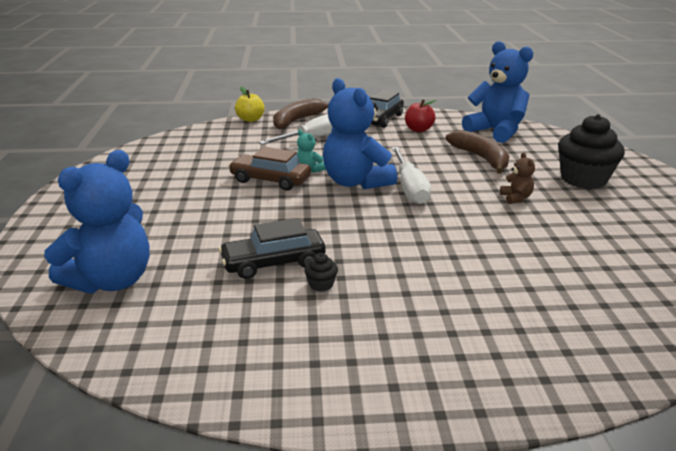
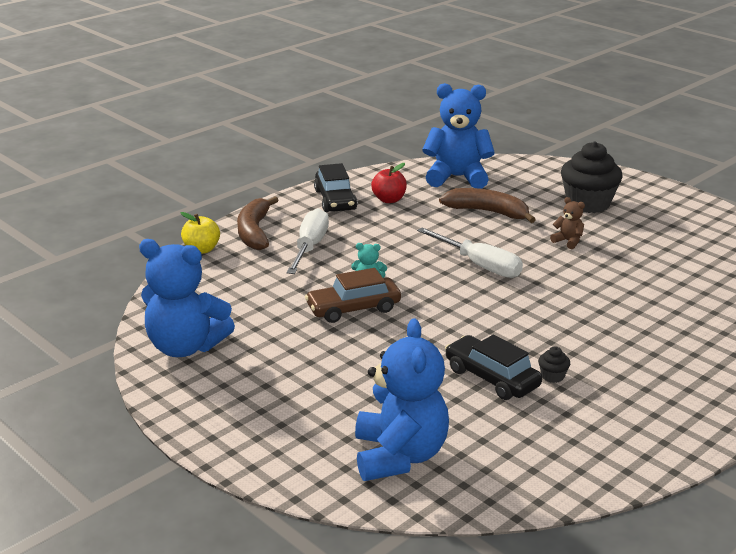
camera: 40 degrees left, 0 degrees up
(273, 263) = (491, 378): black car -> black car turned 105 degrees clockwise
(356, 182) = (429, 278): blue teddy bear -> blue teddy bear (185, 347)

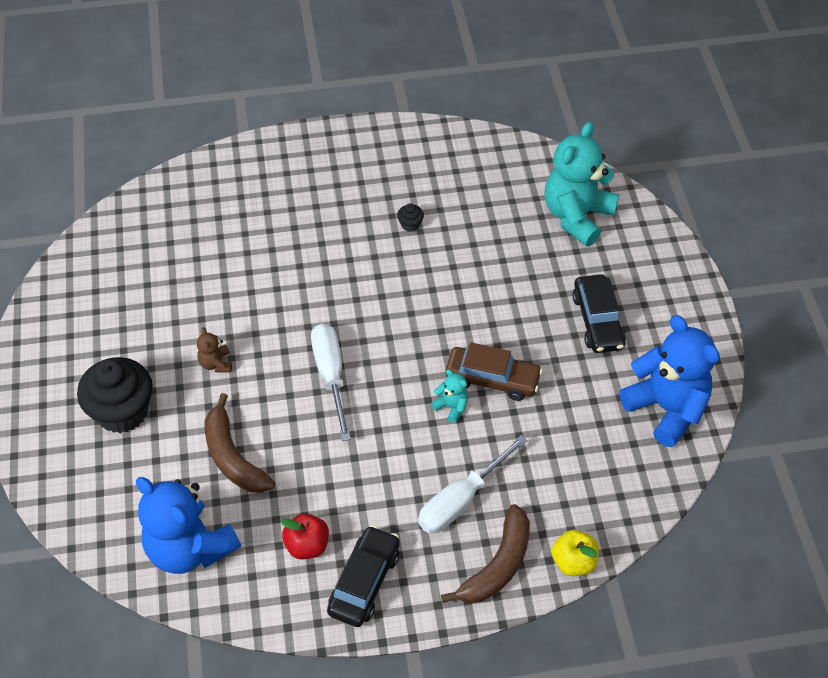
camera: 145 degrees left, 25 degrees up
(399, 456) = (577, 216): blue teddy bear -> turquoise teddy bear
(491, 378) = (454, 246): black car -> black car (597, 321)

